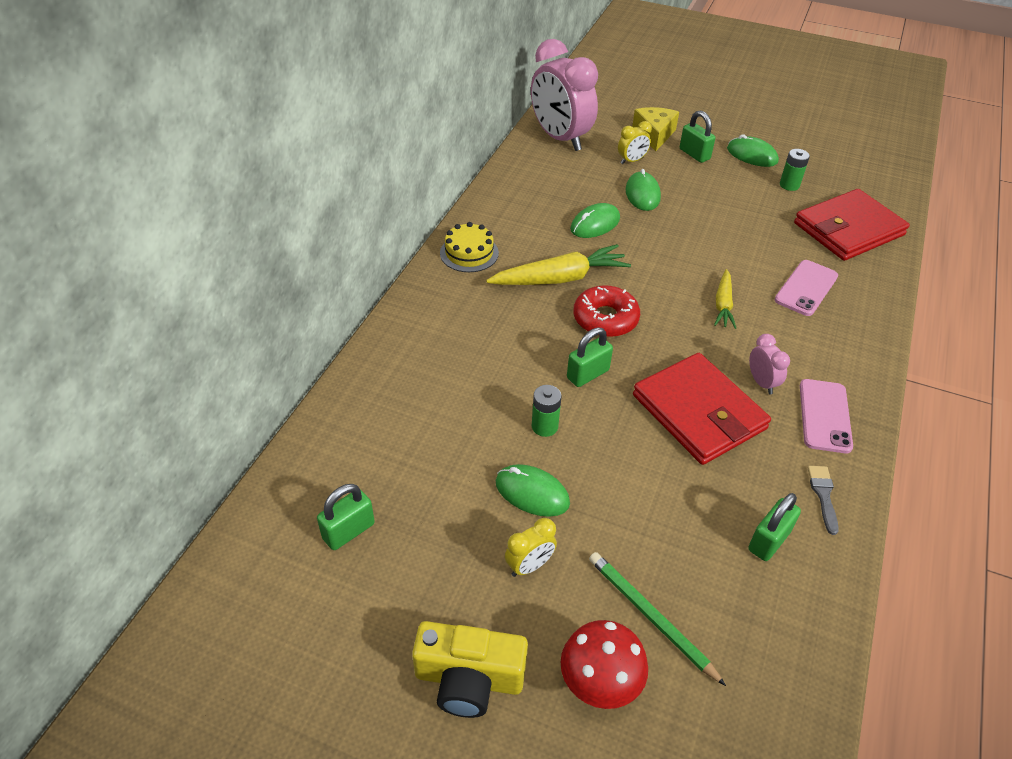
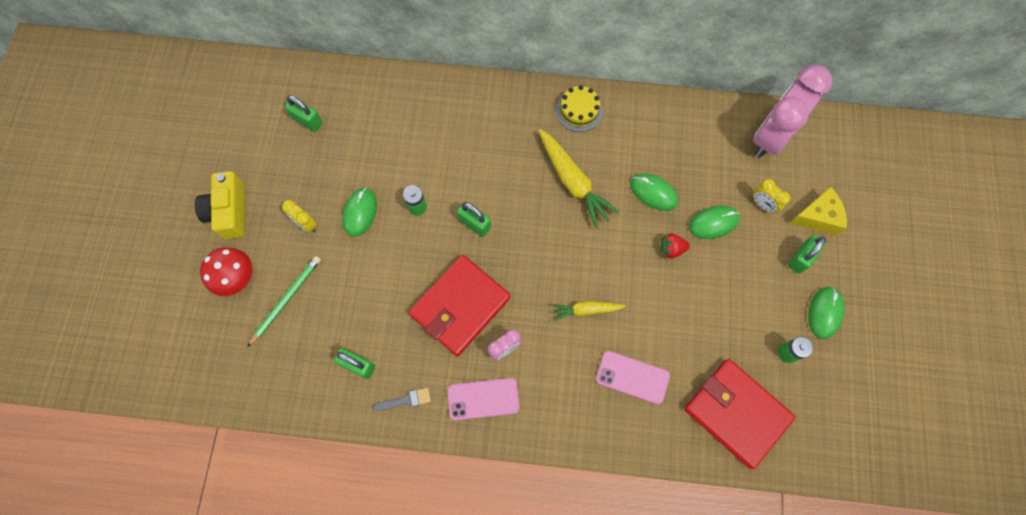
camera: 75 degrees right, 25 degrees up
(605, 319) = (537, 224): red donut -> none
(664, 228) = (671, 249): none -> red strawberry

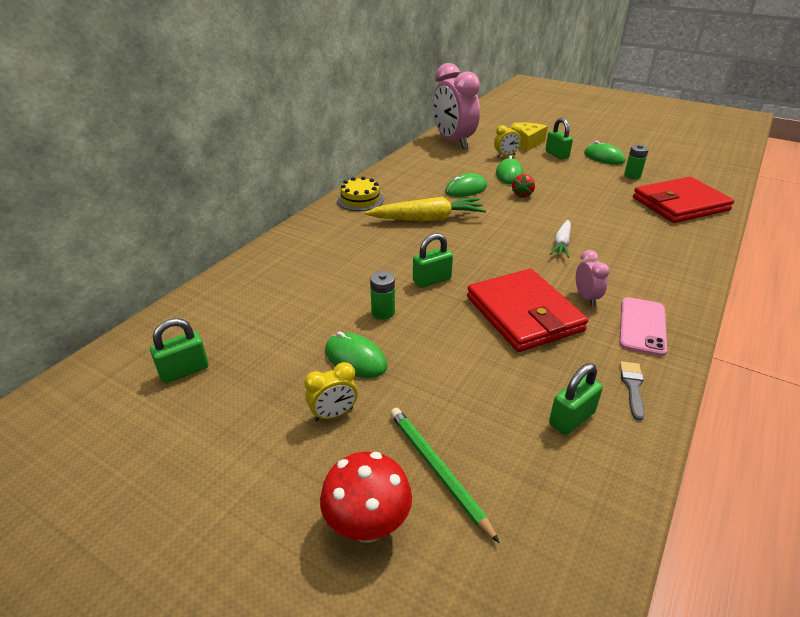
camera: 65 degrees left, 35 degrees down
(229, 212) = (241, 503): yellow camera -> none
(585, 310) = (561, 244): yellow carrot -> white carrot
(632, 377) = (637, 238): pink phone -> none

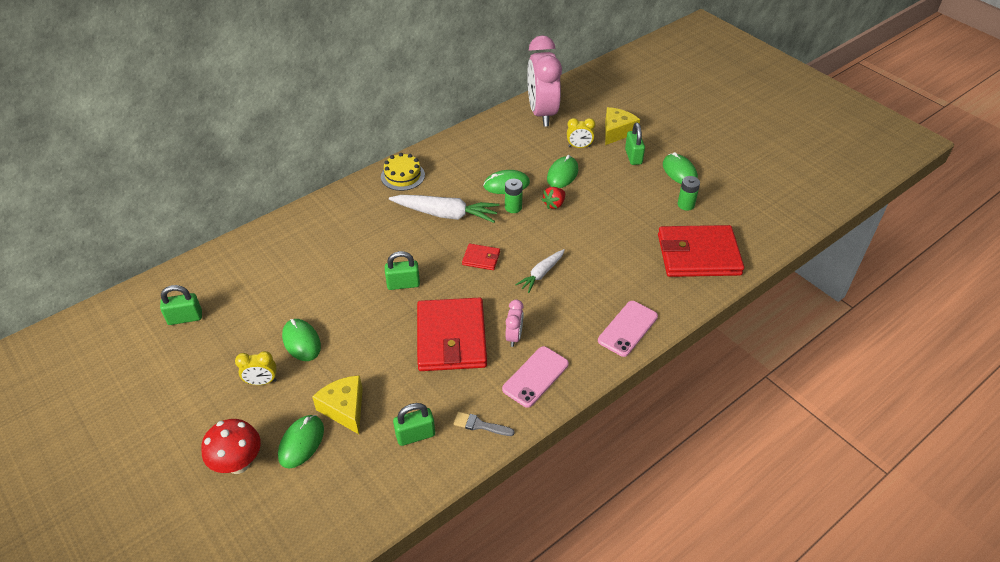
camera: 20 degrees right, 10 degrees up
(383, 312) = (346, 305): green battery -> green battery (513, 207)
(428, 219) = (446, 214): yellow carrot -> white carrot
(437, 470) = (301, 442): green pencil -> green mouse
(463, 414) = (344, 408): none -> yellow cheese
(493, 244) = (481, 258): none -> red wallet
(632, 387) = (480, 425): grey brush -> grey brush turned 105 degrees counterclockwise
(683, 267) = (628, 328): none -> pink phone

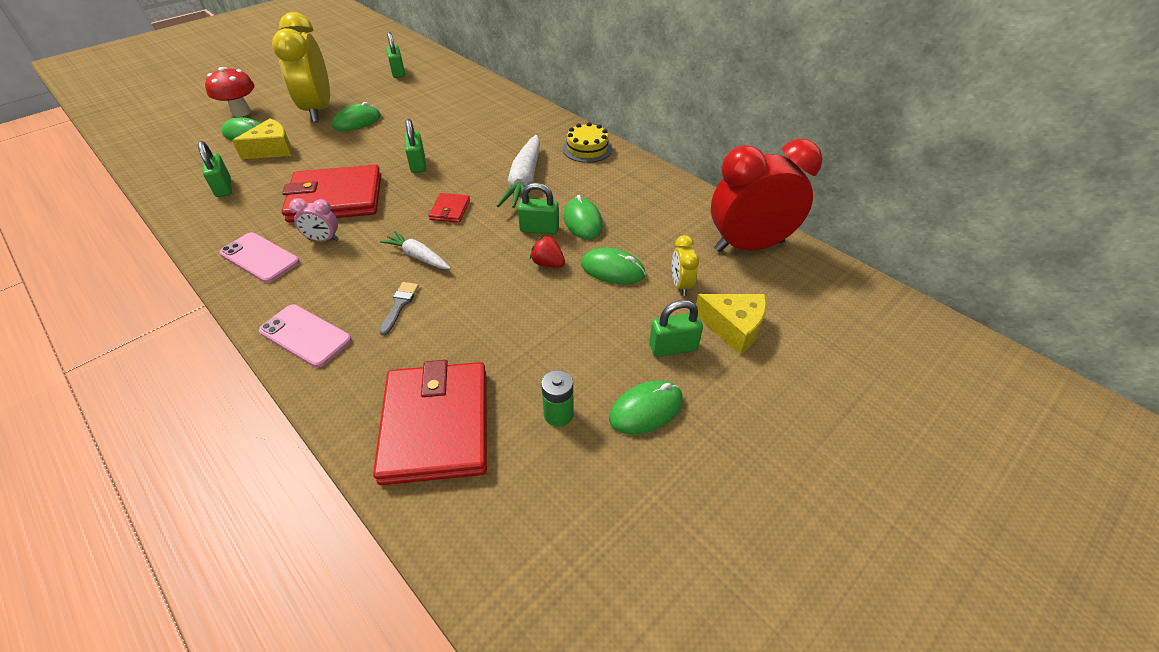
camera: 85 degrees right, 0 degrees up
(262, 382) = (318, 110): yellow clock -> yellow clock, size x2.33
(480, 425) = (215, 224): grey brush -> grey brush (399, 305)
(513, 207) = (539, 229): green battery -> green padlock
(542, 113) = (749, 246): pink clock -> red clock

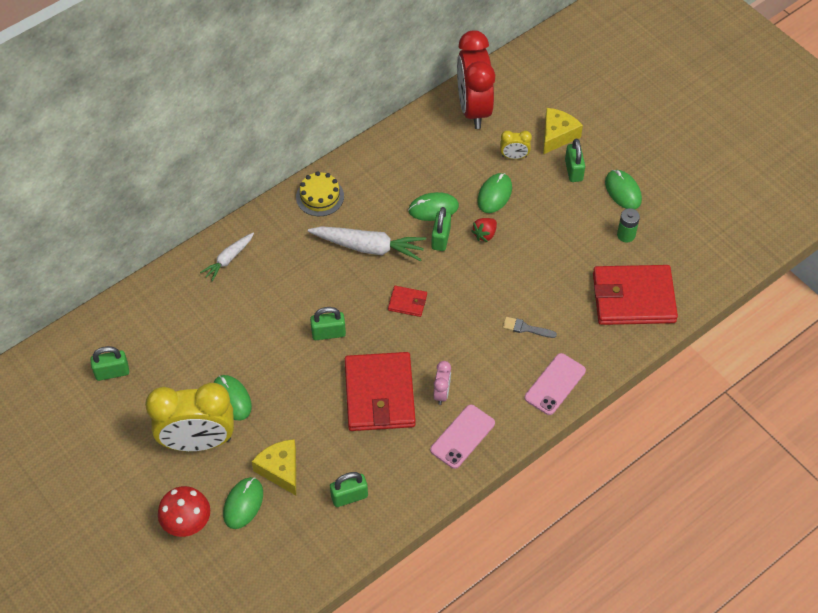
camera: 85 degrees left, 10 degrees up
(418, 256) = (469, 321): white carrot -> white carrot (228, 259)

